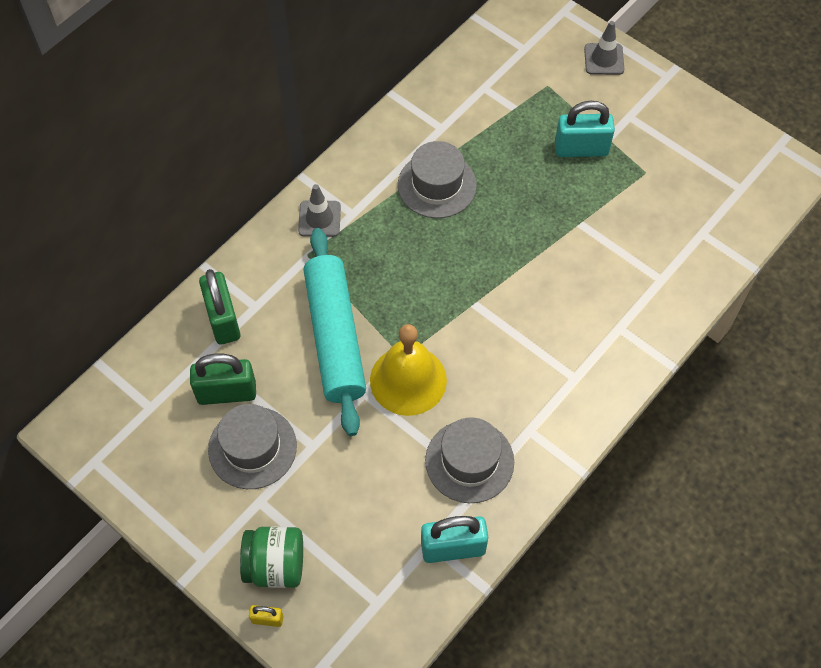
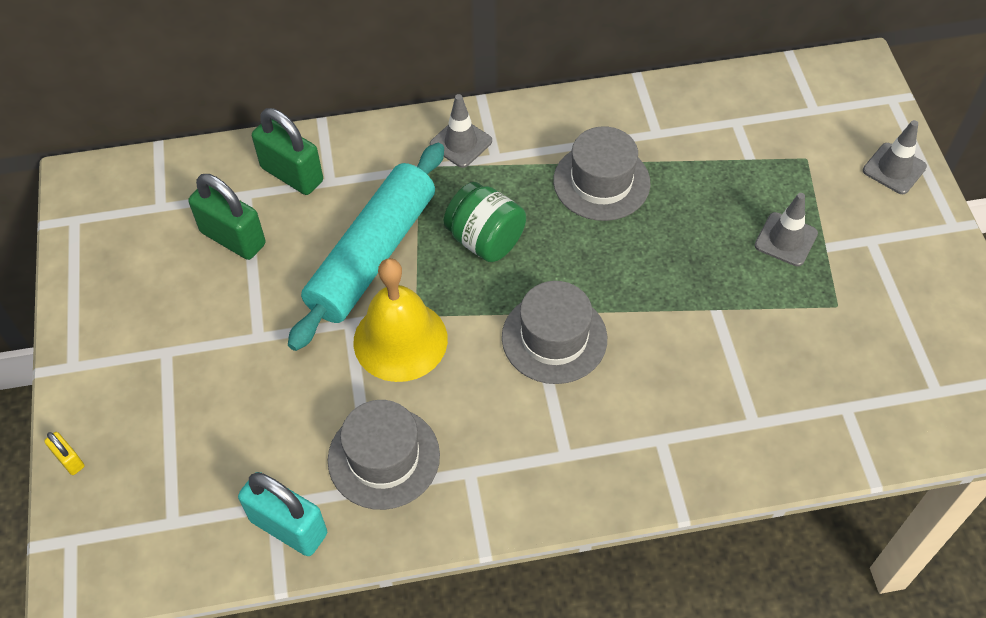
camera: 40 degrees right, 5 degrees down
(223, 319) = (292, 174): green padlock -> green padlock turned 75 degrees counterclockwise
(252, 447) = (206, 301): grey hat -> grey hat (554, 338)
(275, 565) = (123, 418): green jar -> green jar (485, 240)
(581, 149) = (785, 239): turquoise padlock -> grey traffic cone

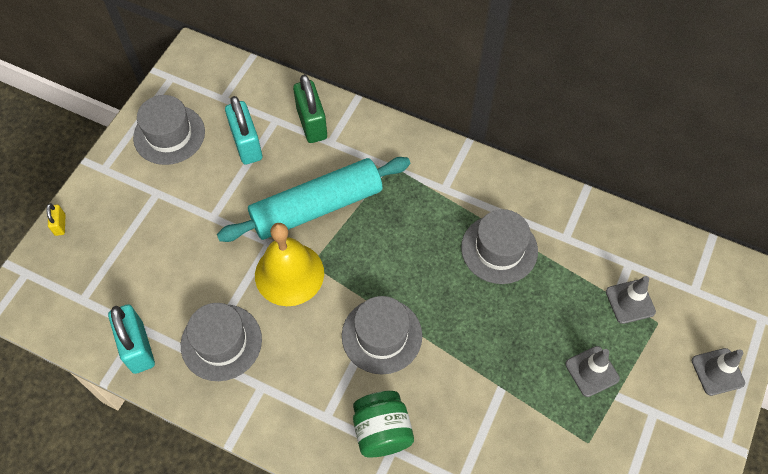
camera: 35 degrees right, 5 degrees up
(126, 281) = (169, 135): none -> grey hat
(233, 238) = (246, 144): green padlock -> turquoise padlock
(461, 143) = (430, 165): grey traffic cone -> grey traffic cone (630, 302)
(485, 240) = (392, 241): green jar -> green jar (382, 431)

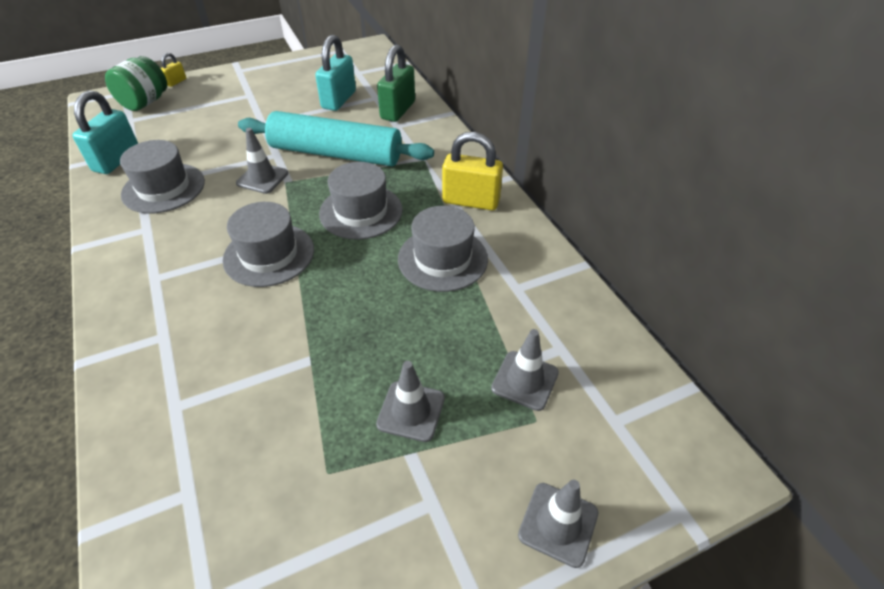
camera: 40 degrees right, 15 degrees down
(169, 135) = (299, 73): grey hat -> grey hat (361, 211)
(289, 274) = (262, 178): yellow bell -> grey traffic cone
(382, 431) = (175, 317): green jar -> green jar (145, 102)
(466, 183) = (471, 201): none -> yellow padlock

